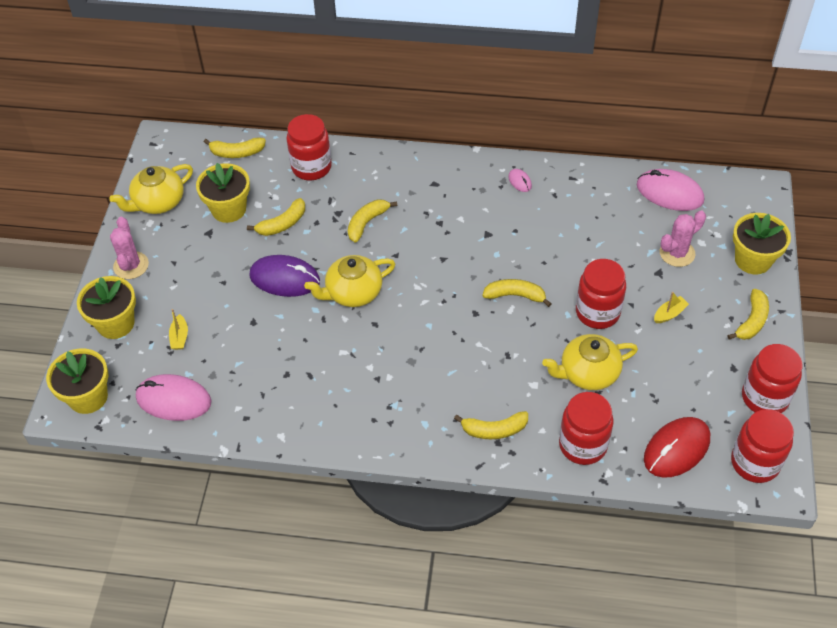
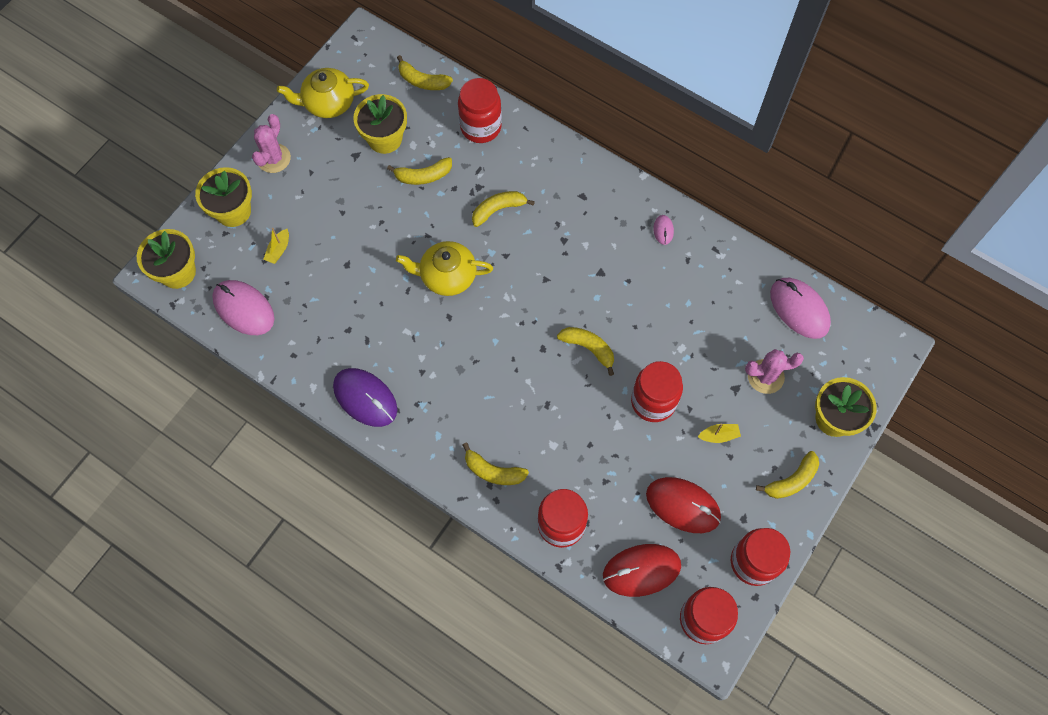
camera: 25 degrees right, 15 degrees up
(285, 278) = (396, 233): purple mouse -> purple mouse (365, 398)
(588, 373) = (608, 458): yellow teapot -> none
(676, 381) = (683, 505): none -> red mouse

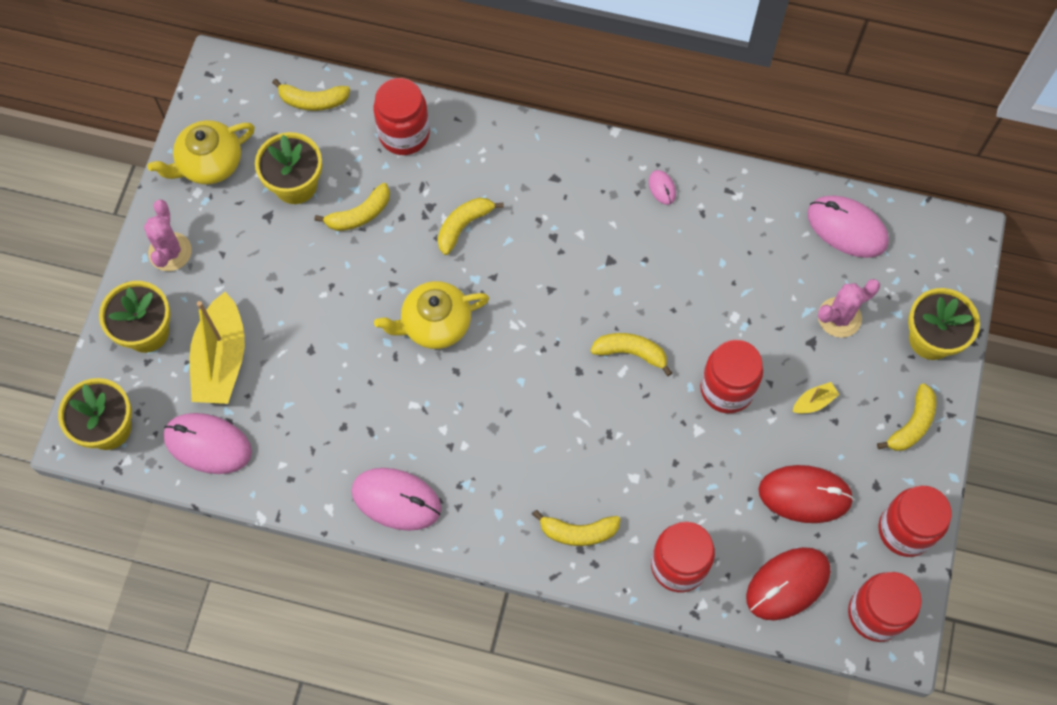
camera: 20 degrees left, 0 degrees up
(278, 250) = (221, 360): yellow boat -> yellow boat, size x2.35
(365, 398) = (396, 500): purple mouse -> pink mouse

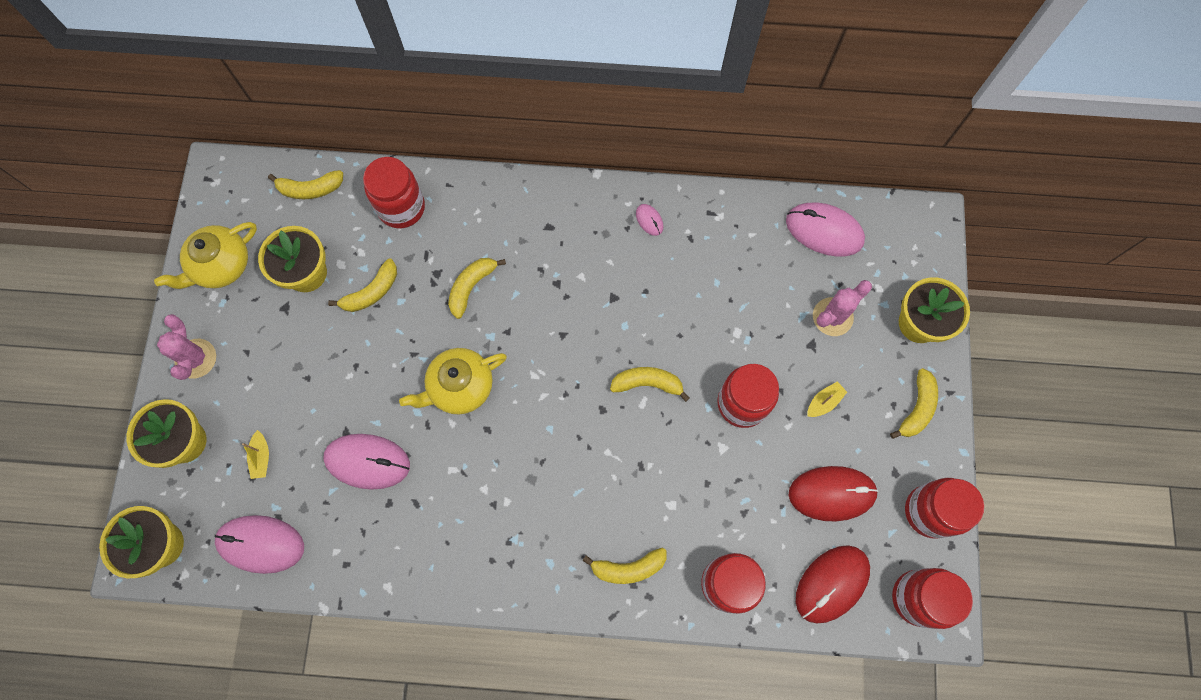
camera: 10 degrees left, 5 degrees up
(221, 360) = (261, 457): yellow boat -> yellow boat, size x0.43
(396, 500) = (451, 567): pink mouse -> pink mouse (367, 461)

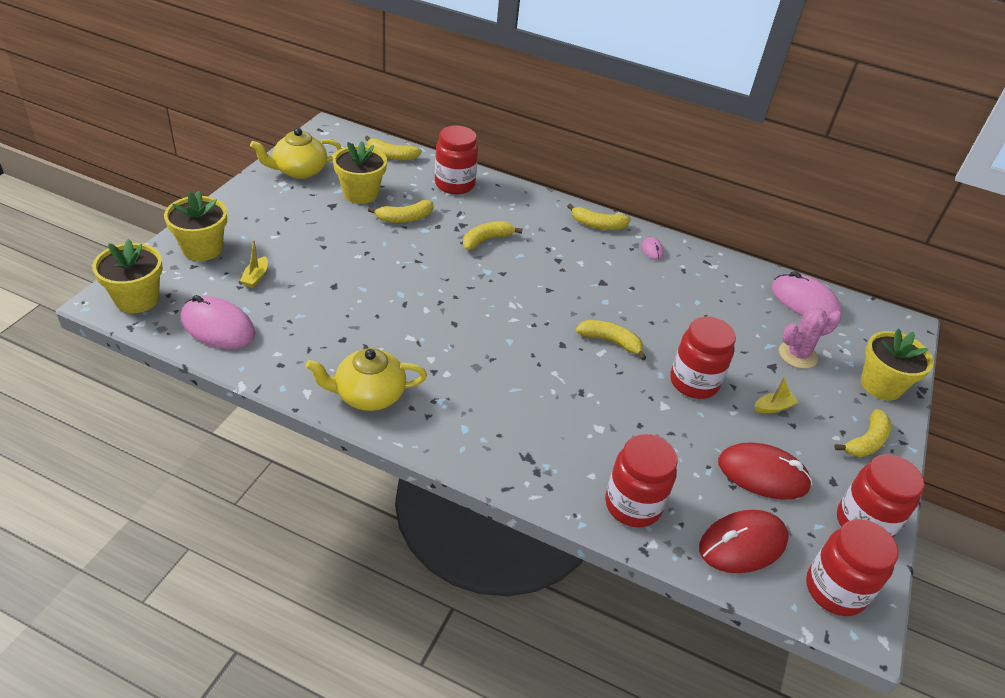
camera: 15 degrees right, 30 degrees down
(196, 358) = (245, 209): pink cactus -> none
(367, 461) = (341, 308): pink mouse -> none
(460, 387) = (445, 291): yellow teapot -> yellow teapot (368, 395)
(628, 568) = (538, 458): yellow banana -> yellow banana (598, 225)

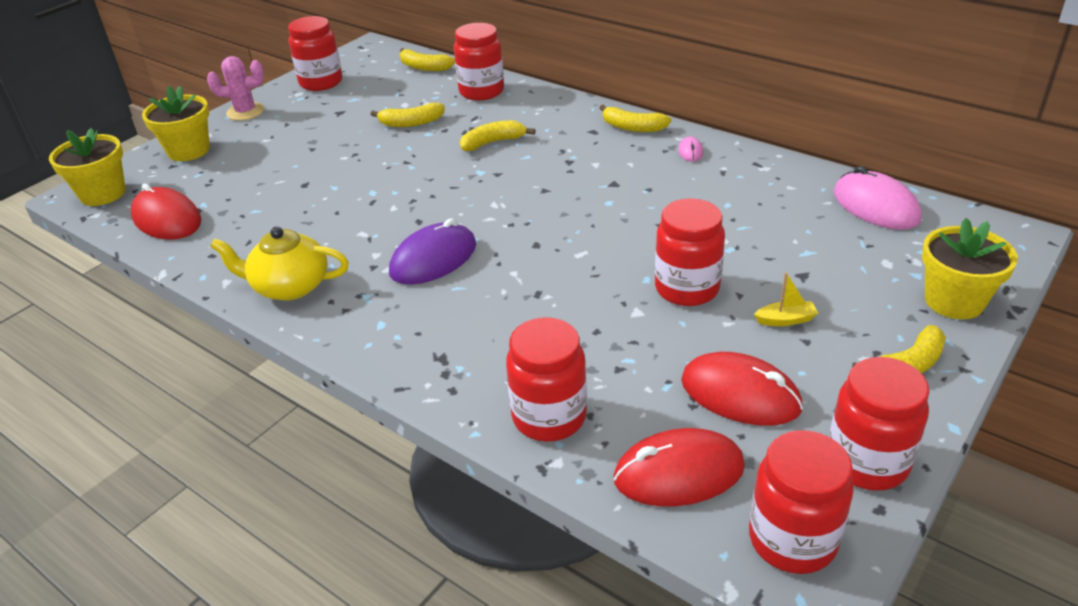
camera: 20 degrees right, 5 degrees down
(218, 327) = (167, 219): pink mouse -> red mouse
(256, 277) = (228, 176): yellow boat -> none
(299, 171) = (321, 82): yellow teapot -> red jar
(360, 193) = (375, 101): yellow flower pot -> none
(483, 362) = (433, 259): none -> purple mouse
(610, 341) = (597, 243): yellow banana -> none
(797, 355) = (843, 264): pink cactus -> pink cactus (245, 112)

